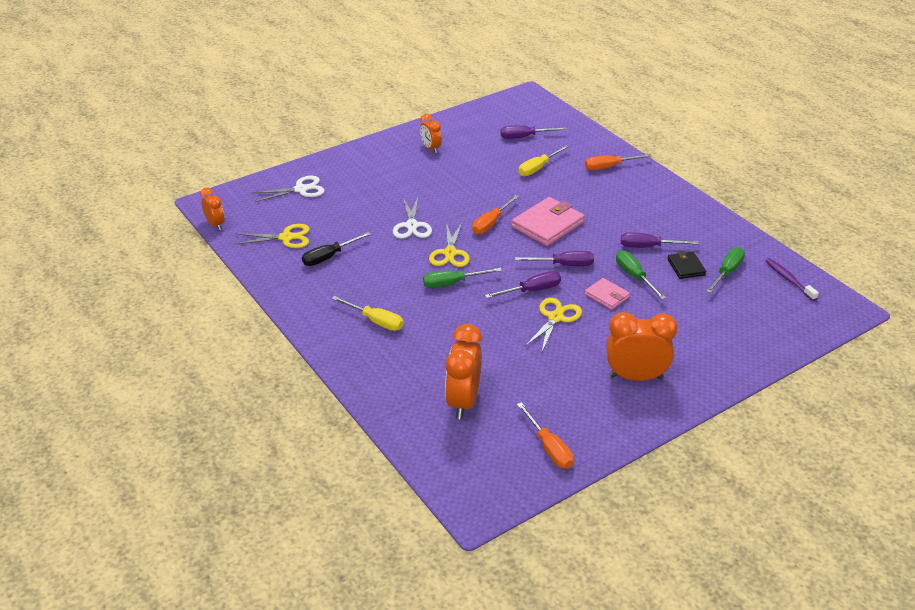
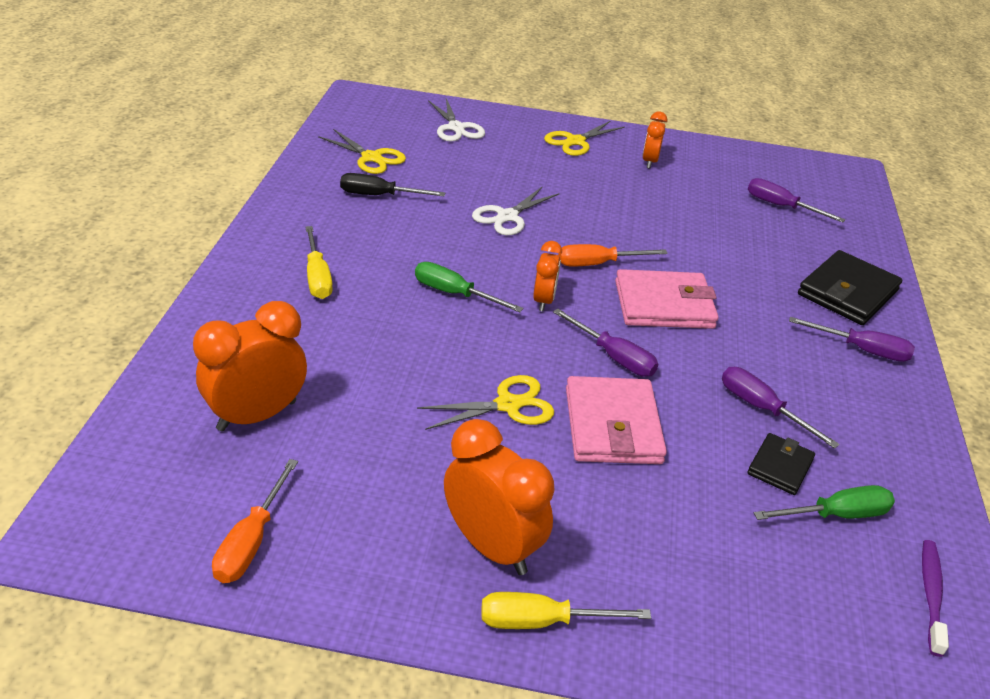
camera: 40 degrees right, 0 degrees up
(215, 225) = (332, 114): orange clock -> orange clock (543, 301)
(301, 189) = (456, 128): white scissors -> white scissors turned 45 degrees clockwise
(450, 253) = (503, 264): yellow scissors -> yellow scissors (575, 141)
(531, 290) = (529, 358): purple screwdriver -> purple screwdriver (862, 350)
(538, 168) = (747, 244): yellow screwdriver -> yellow screwdriver (542, 621)
(607, 296) = (612, 426): pink wallet -> pink wallet, size x1.79
(609, 167) = (847, 292): orange screwdriver -> black wallet
(634, 276) = (686, 429): green screwdriver -> none

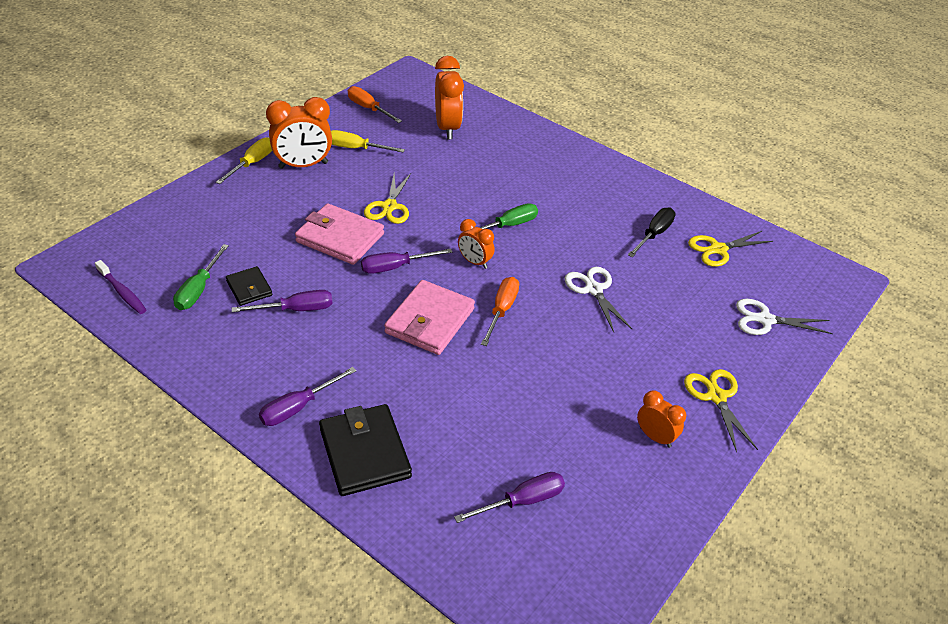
camera: 120 degrees right, 5 degrees up
(317, 277) = (560, 178): yellow screwdriver -> yellow screwdriver (356, 148)

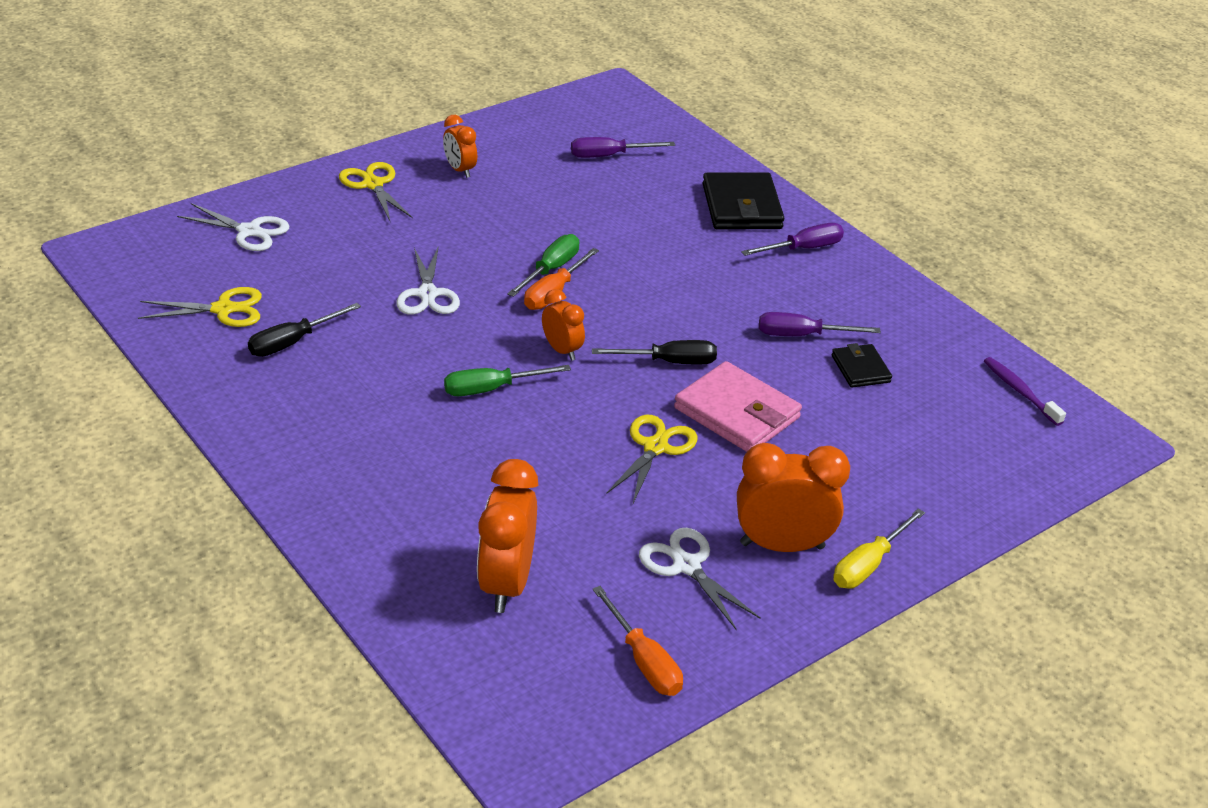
camera: 165 degrees left, 5 degrees down
(199, 289) = (924, 378): green screwdriver -> green screwdriver (550, 270)
(356, 148) = (686, 566): yellow screwdriver -> white scissors
(395, 267) = (669, 362): purple screwdriver -> black screwdriver
(430, 321) = (644, 297): pink wallet -> none
(716, 396) = (373, 184): yellow scissors -> yellow scissors turned 150 degrees clockwise

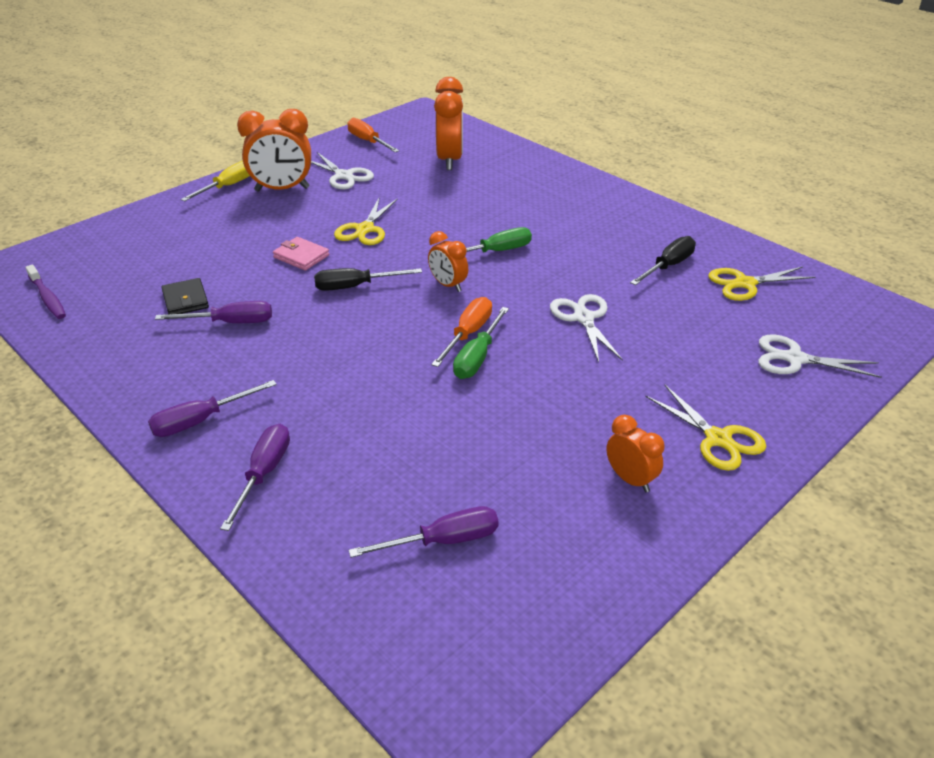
camera: 175 degrees right, 0 degrees up
(737, 413) = (301, 256): pink wallet -> pink wallet, size x0.56
(741, 207) = (264, 474): black wallet -> purple screwdriver

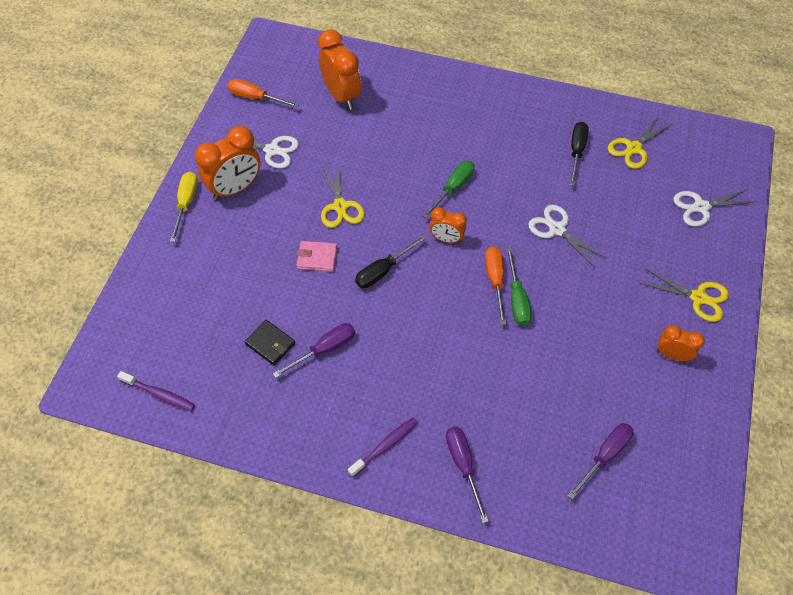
camera: 30 degrees left, 20 degrees up
(201, 421) = (385, 446): purple screwdriver -> purple toothbrush

